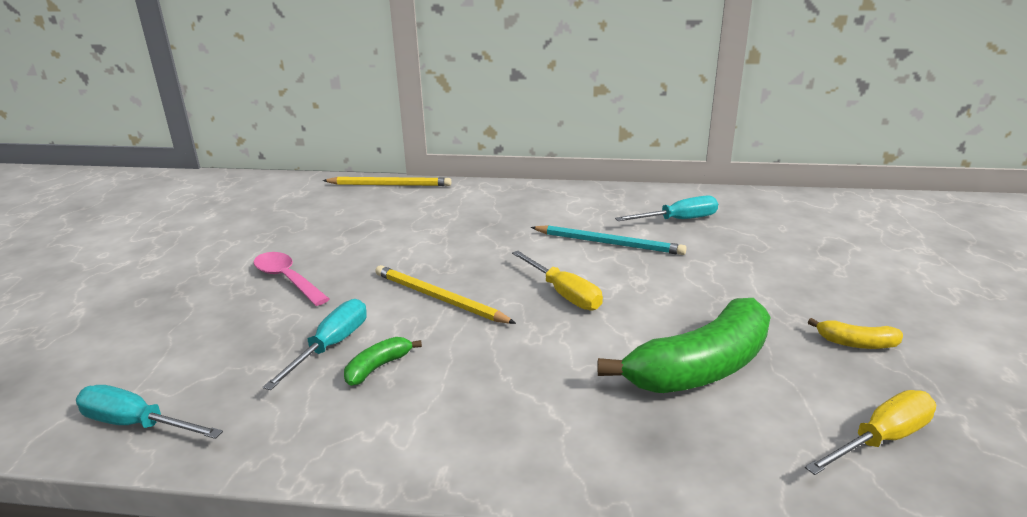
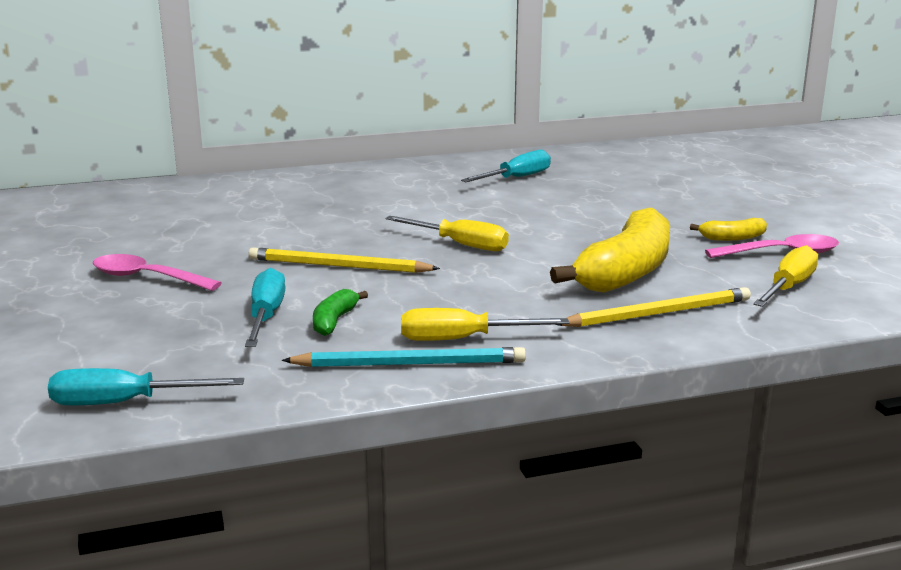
camera: 25 degrees left, 5 degrees down
(390, 185) = (168, 187): yellow pencil -> yellow pencil (658, 313)
(468, 424) = (463, 339): none -> yellow screwdriver
(609, 243) = (466, 203): turquoise pencil -> turquoise pencil (410, 364)
(700, 368) = (625, 272): green banana -> yellow banana
(904, 381) = (781, 253): none -> pink spoon

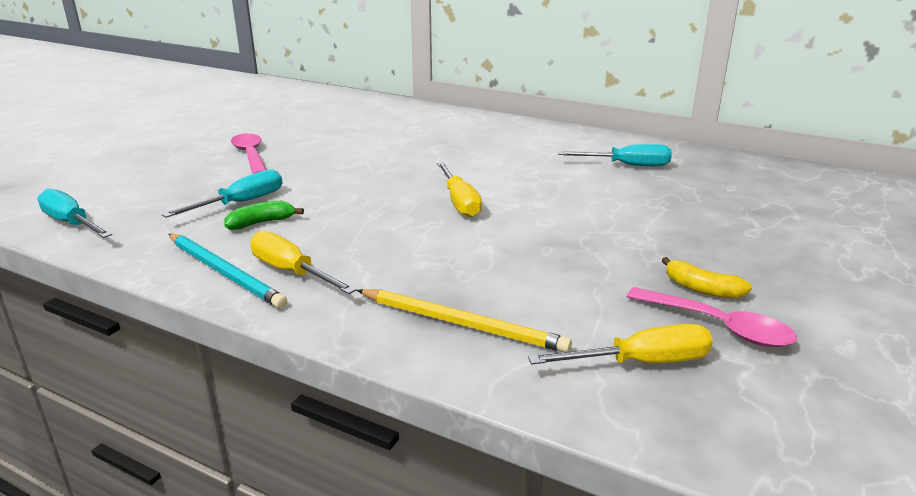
camera: 45 degrees right, 5 degrees up
(338, 266) = (352, 187): yellow pencil -> none
(625, 272) = (525, 276): yellow banana -> none

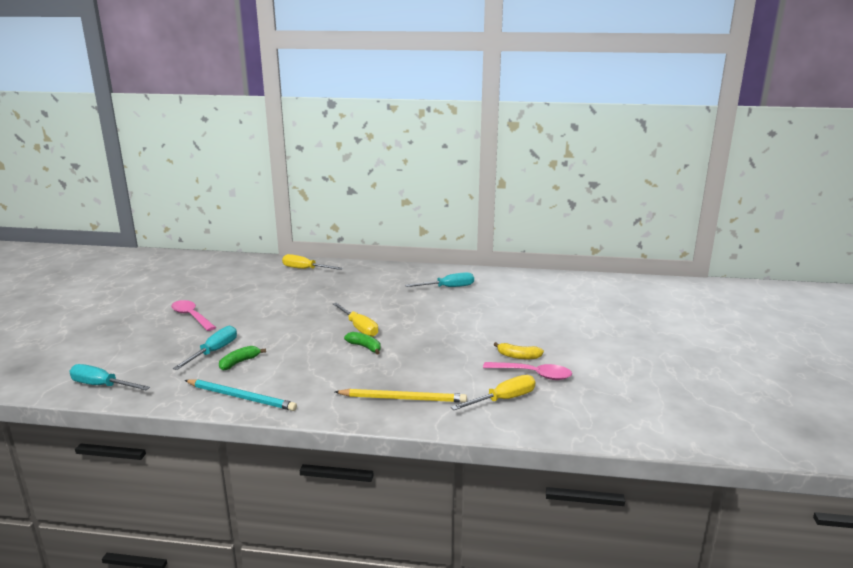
camera: 20 degrees left, 5 degrees down
(291, 272) = (284, 389): yellow screwdriver -> yellow screwdriver (305, 269)
(451, 231) = (365, 347): none -> green banana

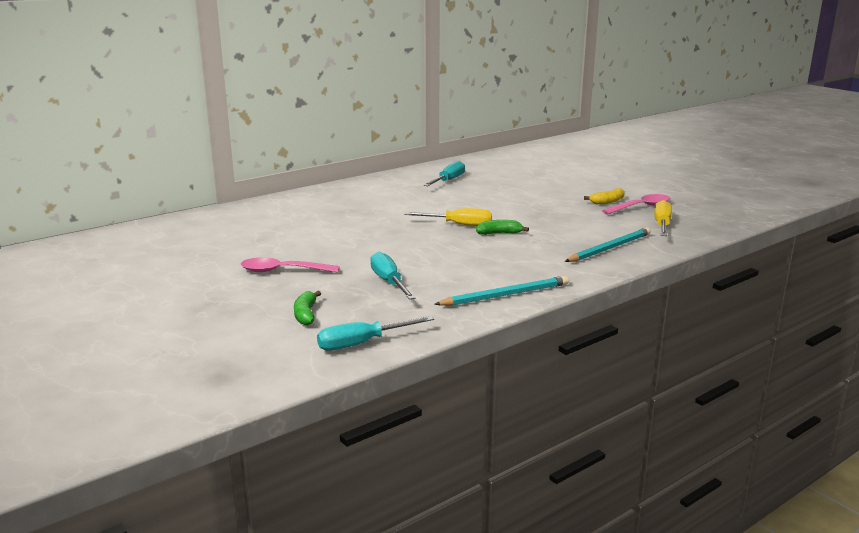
camera: 45 degrees left, 0 degrees up
(239, 362) = (434, 279): green banana -> green banana (306, 314)
(305, 269) = (285, 205): yellow screwdriver -> none
(403, 398) = (610, 248): yellow pencil -> turquoise pencil

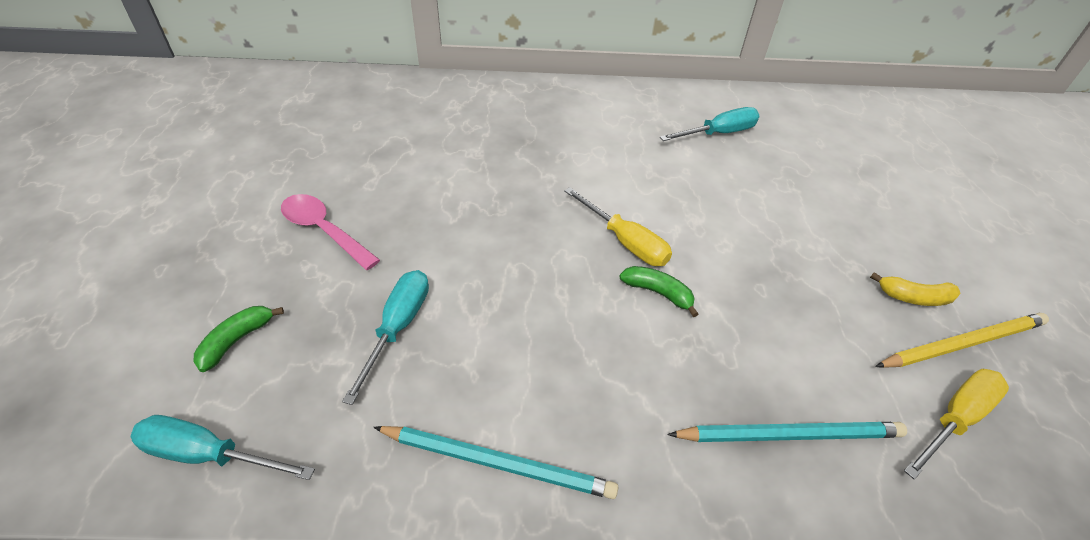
camera: 35 degrees right, 25 degrees up
(641, 207) = (963, 343): pink spoon -> yellow pencil

